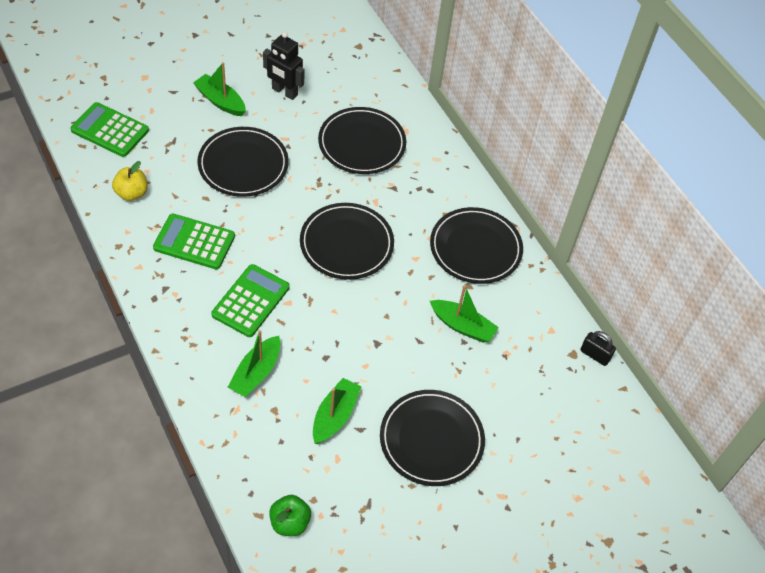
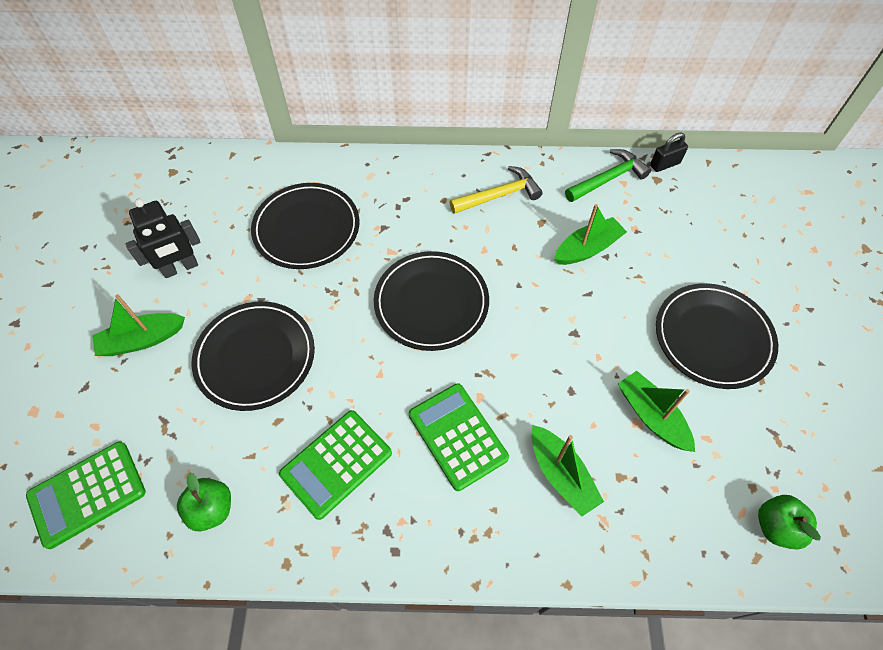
camera: 55 degrees left, 5 degrees up
(132, 193) = (212, 509): yellow apple -> green apple
(475, 248) = (499, 195): black plate -> yellow hammer
(547, 318) = (608, 179): none -> green hammer

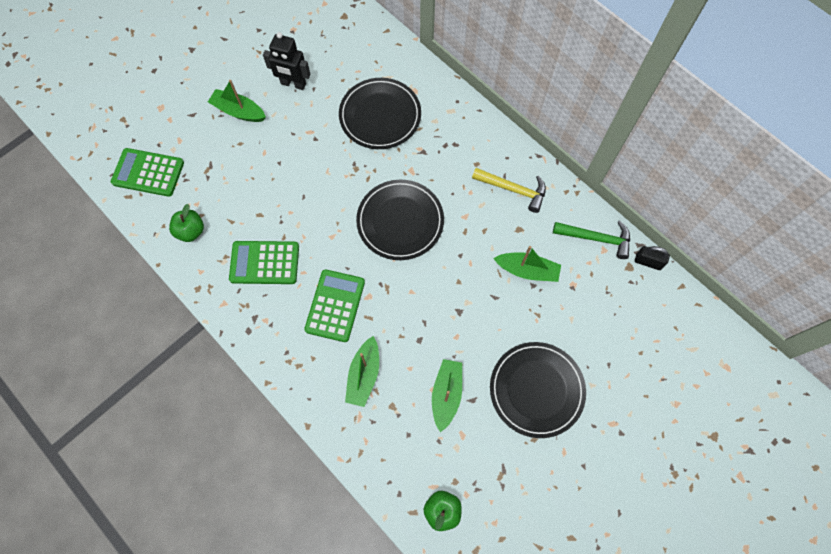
camera: 45 degrees right, 10 degrees up
(255, 357) = (281, 170): black plate -> none

